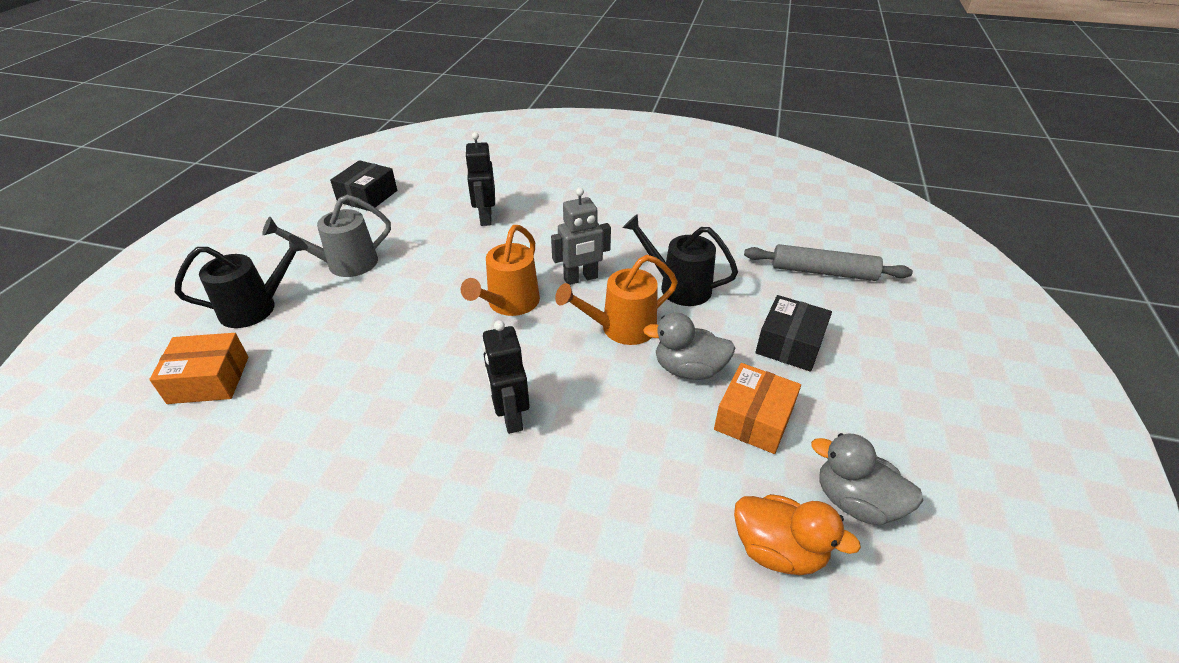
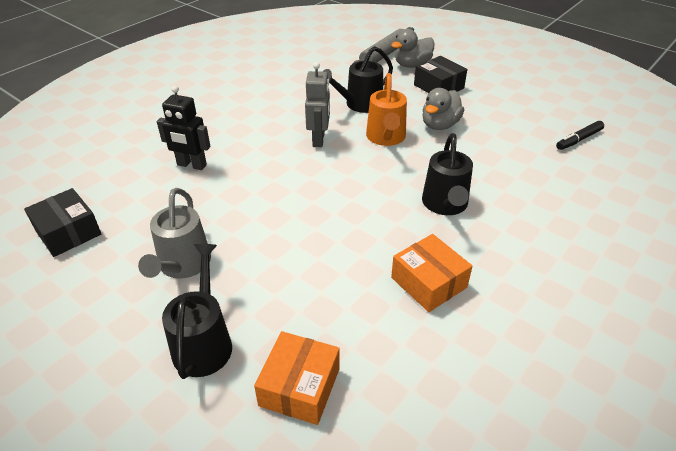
camera: 65 degrees left, 0 degrees up
(509, 304) = (323, 179): orange watering can -> none
(511, 417) = (445, 205): black robot -> black watering can
(753, 419) = (490, 117): orange box -> orange box (428, 282)
(778, 550) = (579, 140): orange duck -> black marker
(855, 502) = (556, 109): grey duck -> grey duck (412, 65)

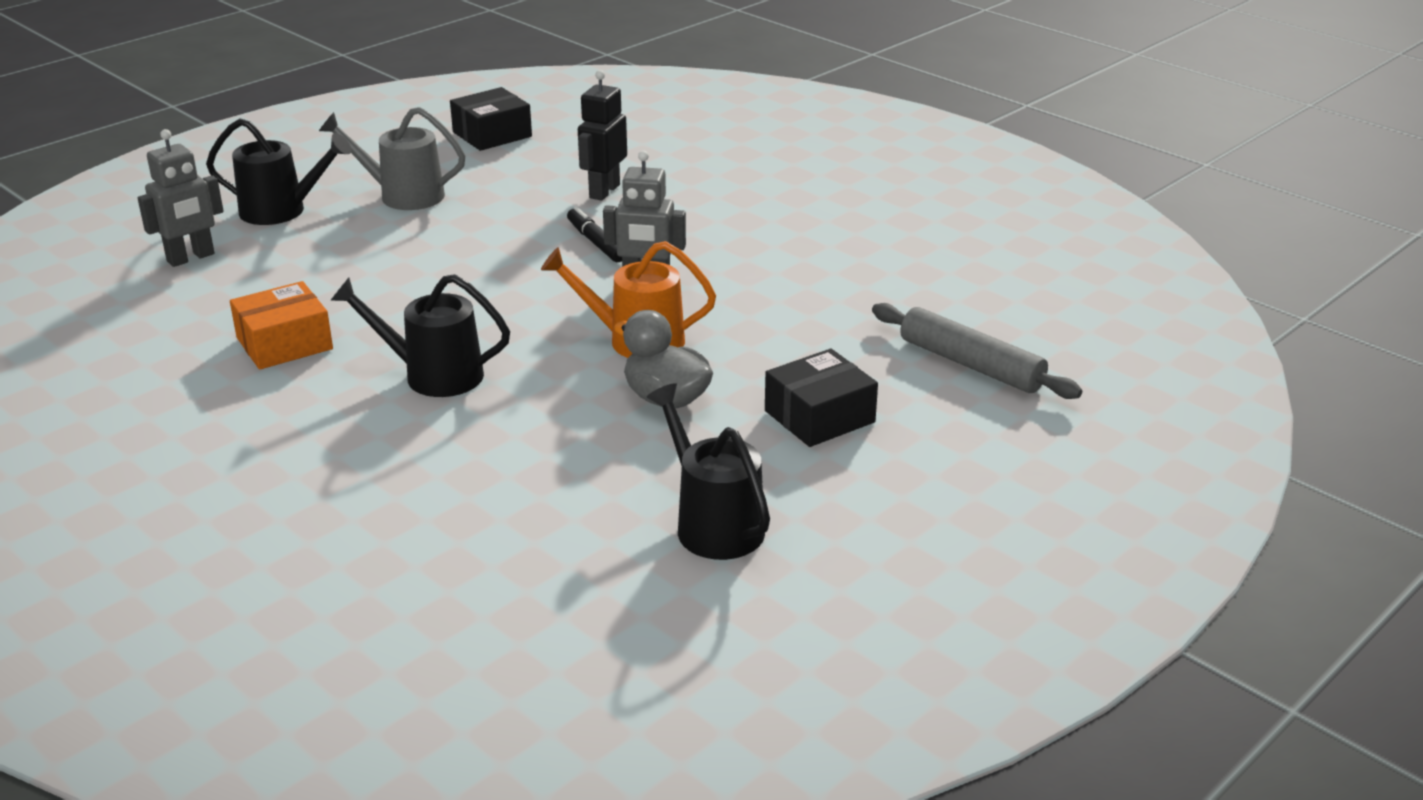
camera: 95 degrees right, 10 degrees down
(300, 387) = (191, 258): orange box -> grey robot
(359, 105) = (754, 323): black watering can -> black watering can (713, 524)
(412, 65) = (921, 395): grey duck -> none
(579, 140) = (572, 559): black marker -> black marker (596, 242)

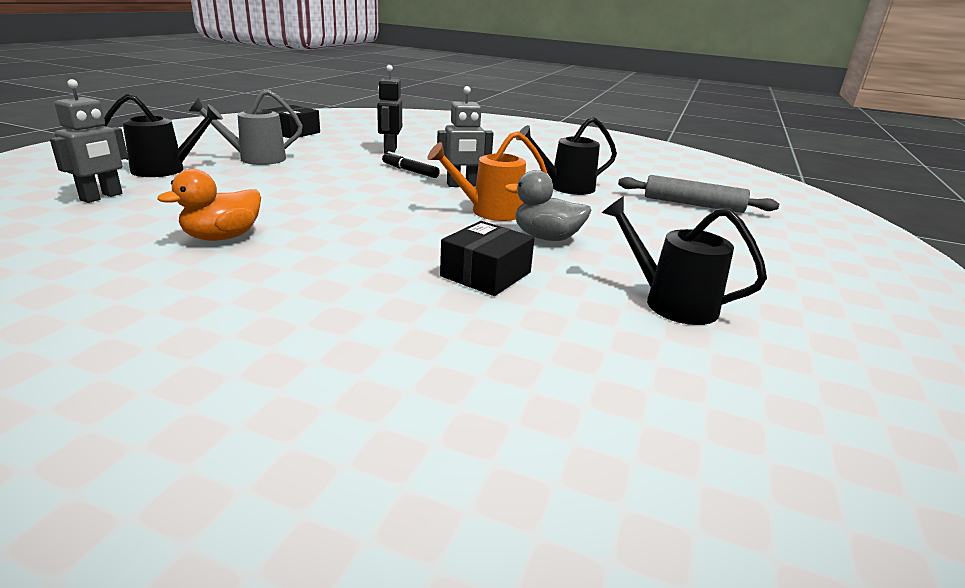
camera: 25 degrees left, 5 degrees down
(284, 343) = (222, 237): orange box -> orange duck
(432, 375) = (364, 243): black watering can -> black watering can (565, 187)
(819, 416) = (650, 236): black box -> black box (486, 274)

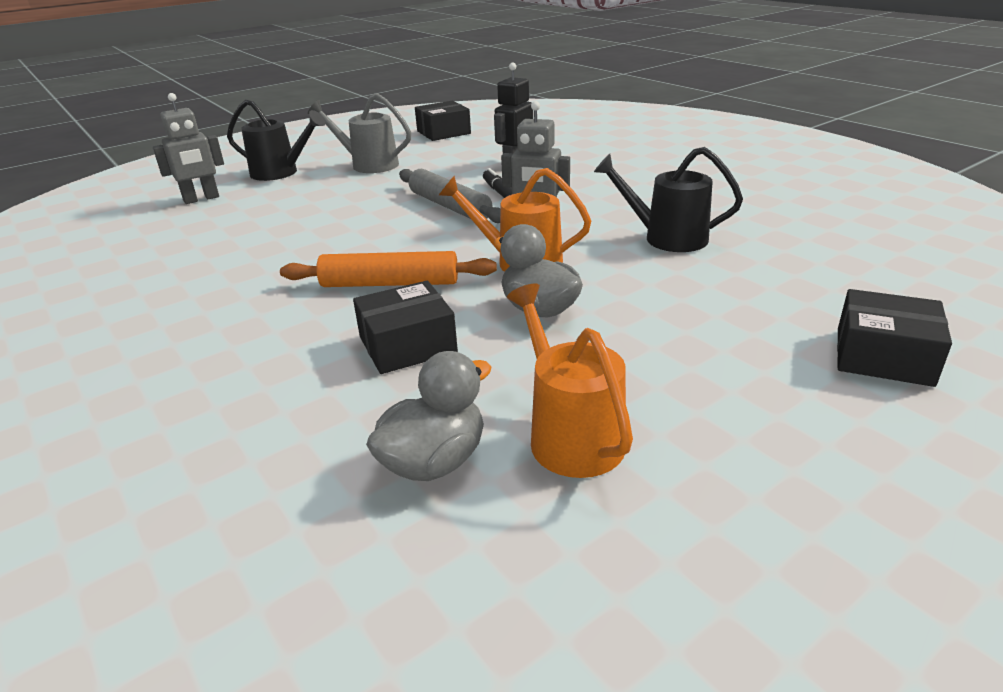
camera: 35 degrees right, 5 degrees up
(222, 237) = (236, 256): orange duck -> none
(408, 238) = (389, 284): none -> orange rolling pin
(614, 338) = (434, 462): none -> grey duck
(670, 302) = (570, 434): black watering can -> orange watering can
(693, 204) = (830, 290): grey rolling pin -> grey rolling pin (450, 206)
(761, 232) = (883, 356): none -> black box

